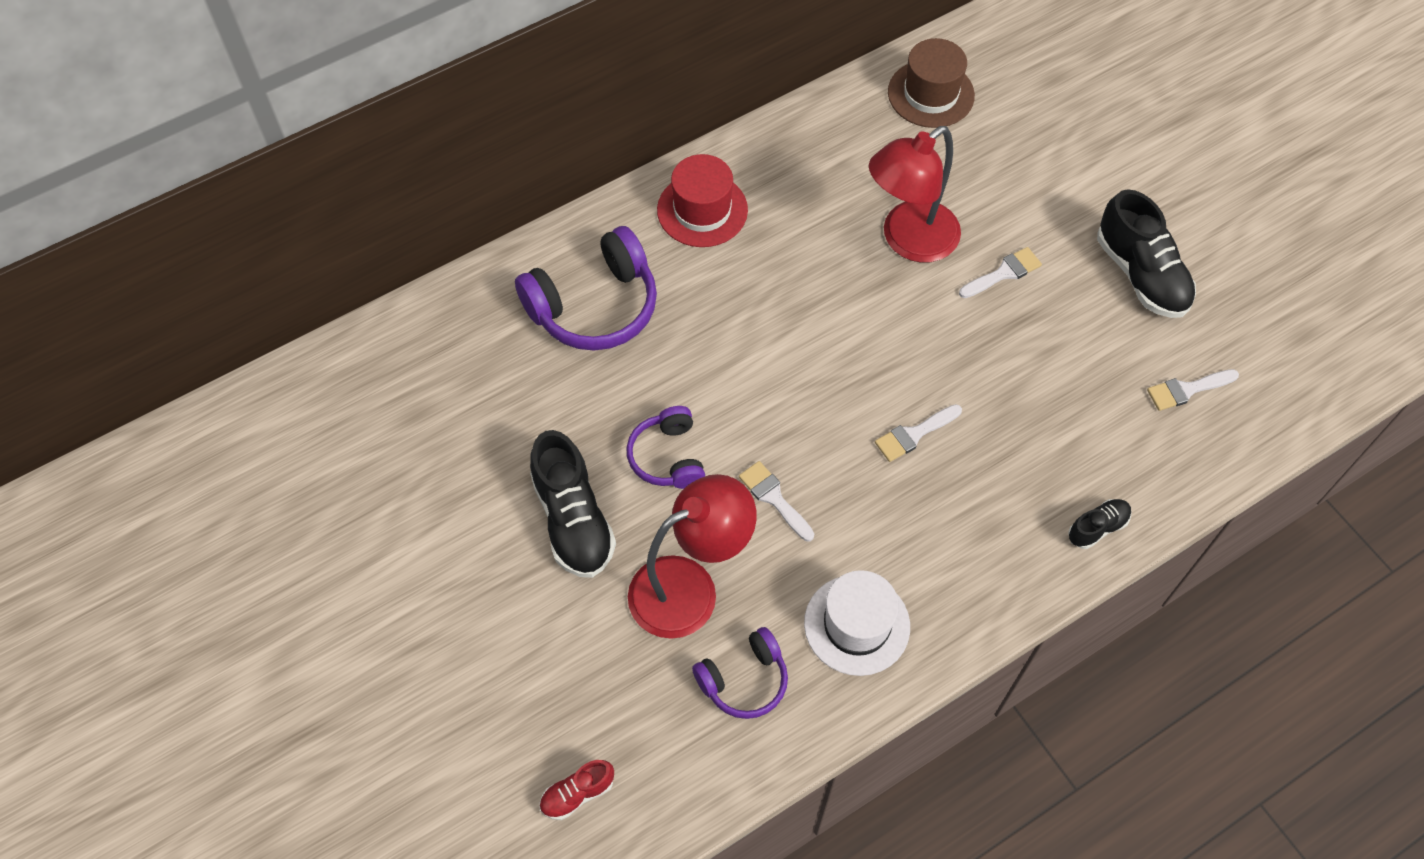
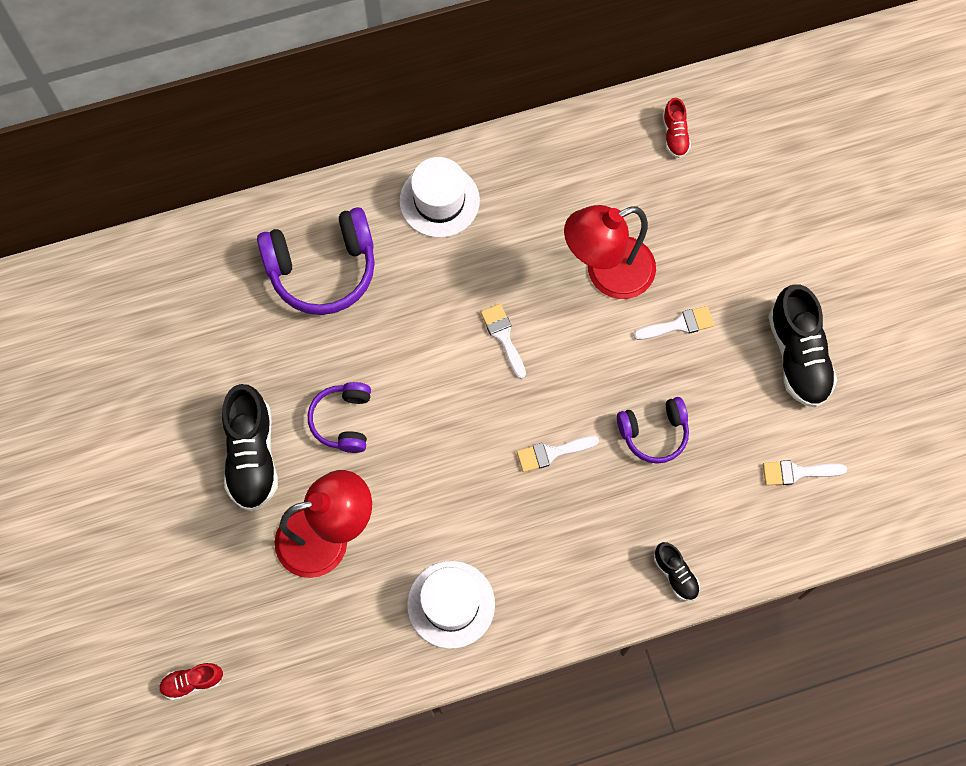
camera: 15 degrees right, 10 degrees up
(702, 210) = (439, 201): red hat -> white hat
(744, 680) = (347, 626): purple headphones -> purple headphones (654, 433)
(774, 498) = (418, 479): white brush -> white brush (503, 336)
(931, 94) = (675, 135): brown hat -> red shoe
(1097, 528) = (675, 574): black shoe -> black shoe turned 75 degrees clockwise

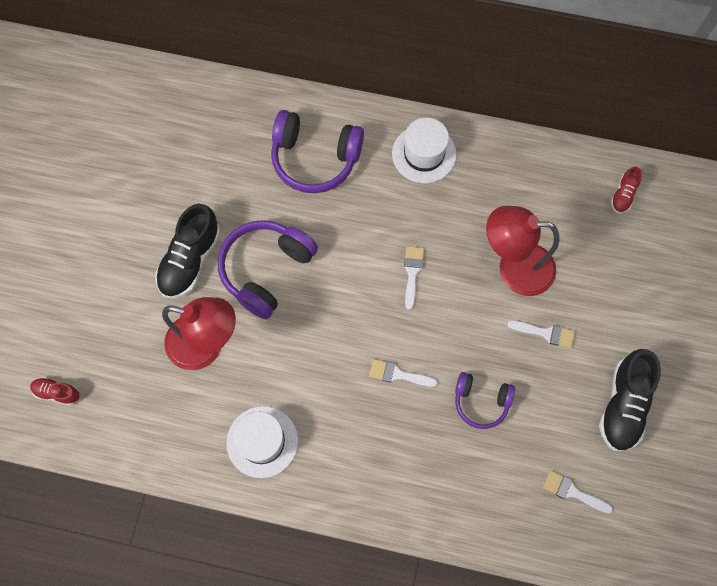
camera: 30 degrees right, 0 degrees up
(343, 420) = (266, 270): purple headphones -> purple headphones, size x1.69
(675, 574) = (436, 514): black shoe -> none

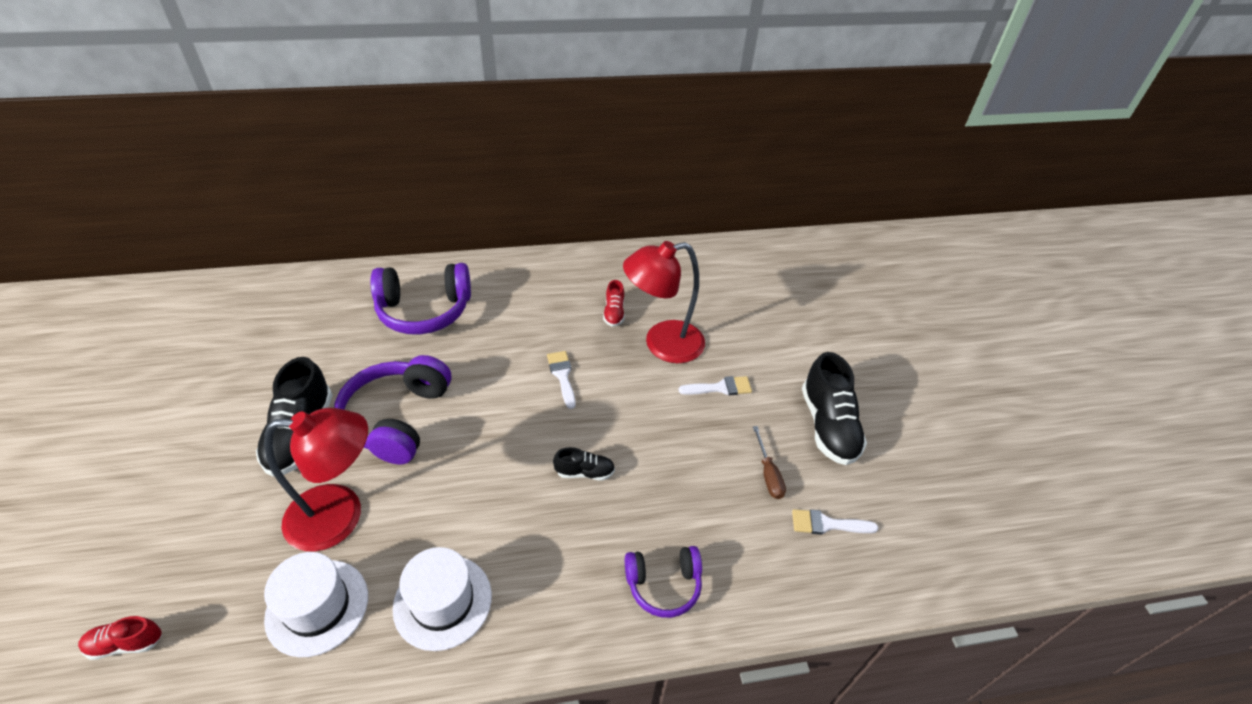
camera: 25 degrees left, 25 degrees down
(398, 374) = (584, 472): white brush -> black shoe
(424, 154) = (535, 281): white hat -> white hat (317, 607)
(481, 401) = (686, 469): purple headphones -> purple headphones (663, 584)
(547, 431) = (768, 474): none -> brown screwdriver
(623, 195) = (730, 266): red shoe -> red shoe (614, 313)

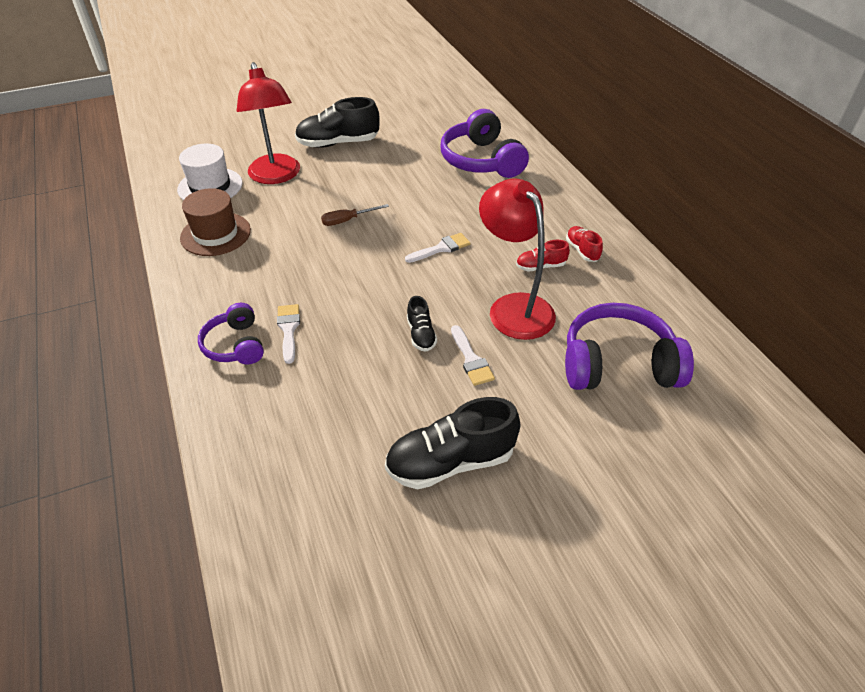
camera: 80 degrees right, 0 degrees up
(126, 643) = (187, 134): red shoe -> red shoe (582, 250)
(397, 418) = (364, 177): purple headphones -> purple headphones (618, 364)
(442, 601) = (215, 234): white hat -> brown hat
(584, 472) = (338, 281): black shoe -> black shoe (421, 334)
(768, 474) = (366, 409): brown screwdriver -> brown screwdriver (347, 220)
(827, 524) = (313, 463): white brush -> white brush (289, 329)

